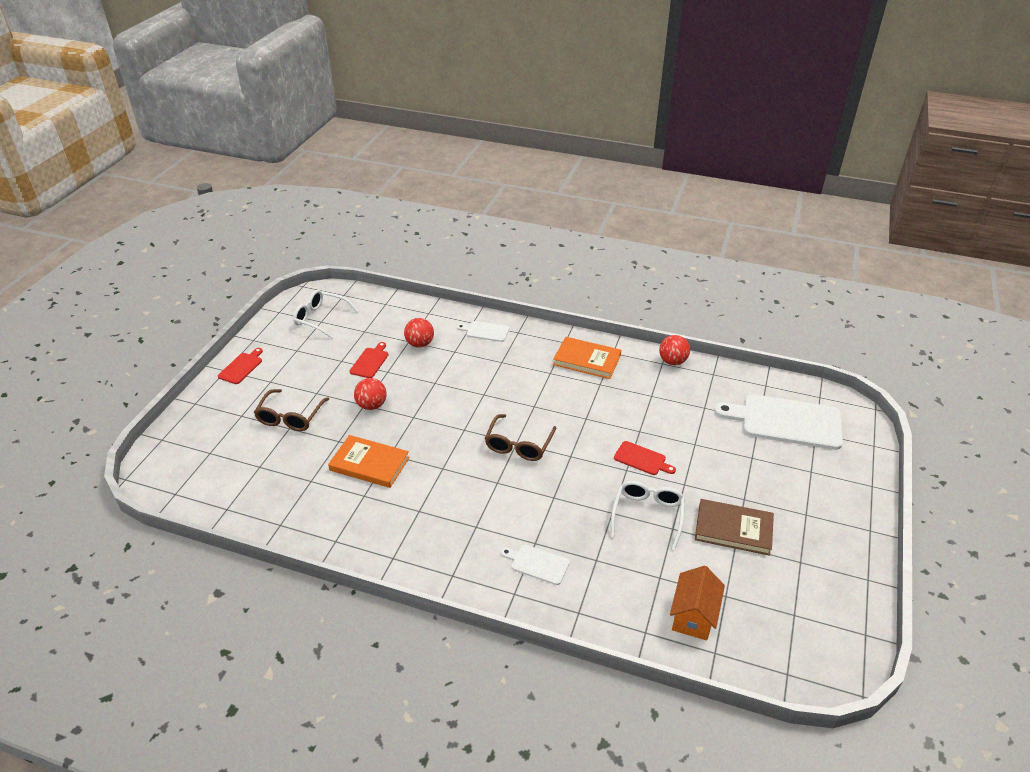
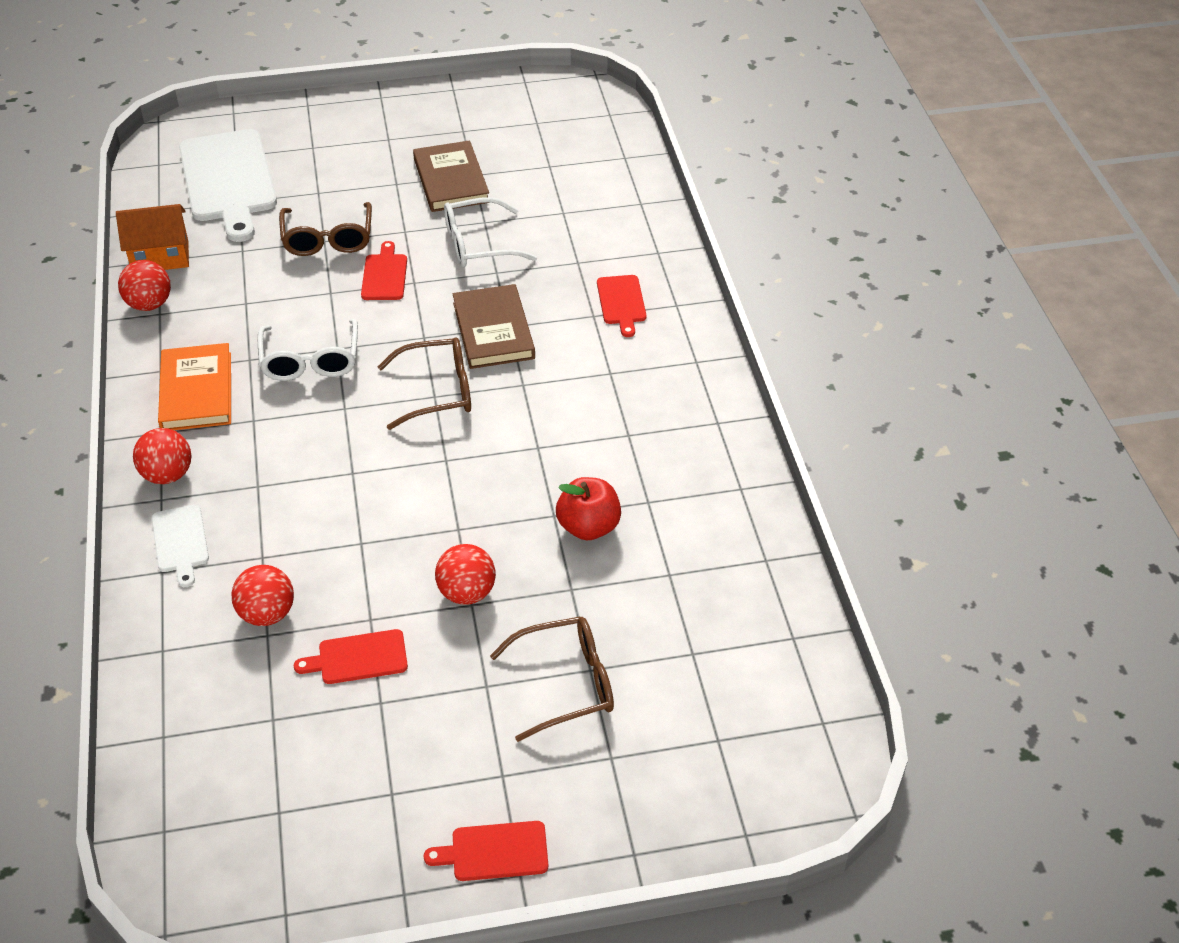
camera: 120 degrees left, 5 degrees up
(321, 318) = (269, 818): white glasses -> white glasses (310, 361)
(369, 464) = (588, 527): orange book -> red apple
(532, 337) = (167, 475): none -> red ball
(537, 564) = (622, 302): white cutting board -> red cutting board
(554, 488) = (493, 330): none -> brown book
(693, 616) = (593, 179): orange house -> orange house (160, 257)
(695, 446) = (328, 239): none -> brown glasses

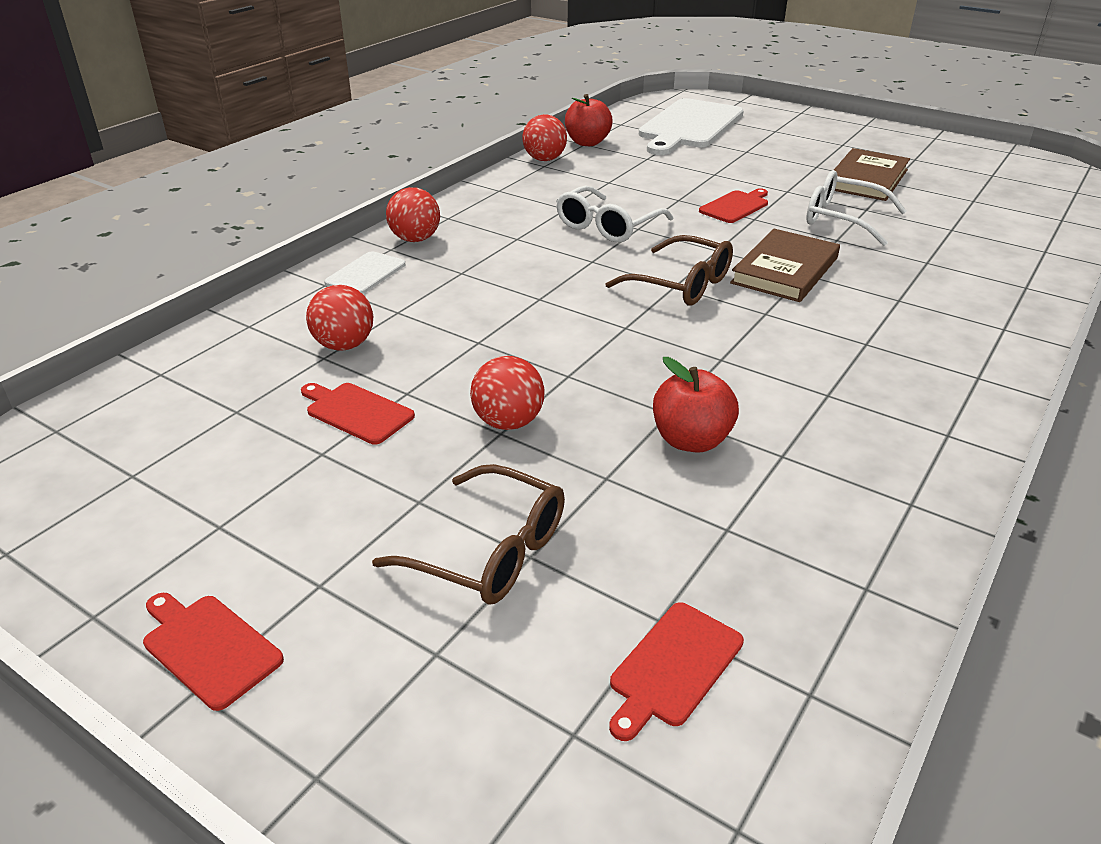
camera: 45 degrees right, 10 degrees down
(160, 257) = (587, 142): orange house -> red apple
(196, 391) = (504, 209): orange book -> none
(328, 239) = (718, 174): brown glasses -> none
(622, 302) = (941, 303): red cutting board -> red cutting board (673, 667)

